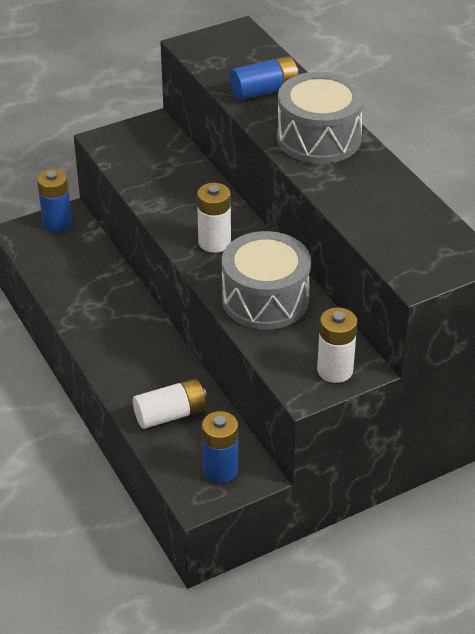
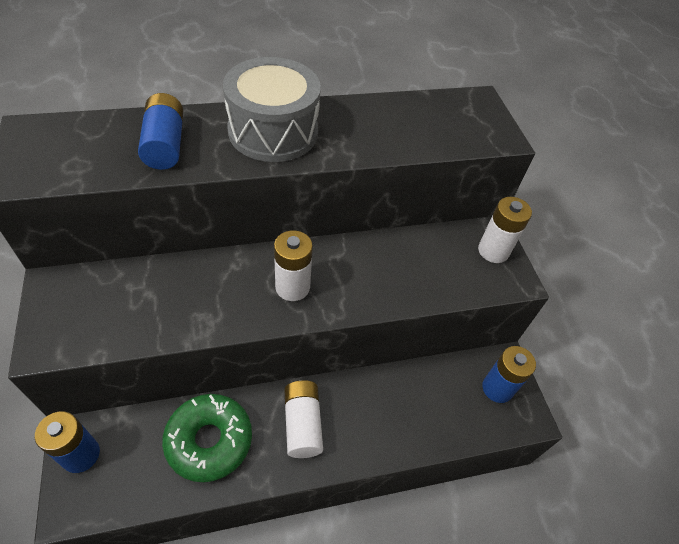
camera: 80 degrees left, 10 degrees up
(91, 284) = (209, 440): none -> green donut
(170, 414) = (423, 411): white battery -> white battery (302, 424)
(265, 299) = (390, 271): grey drum -> none

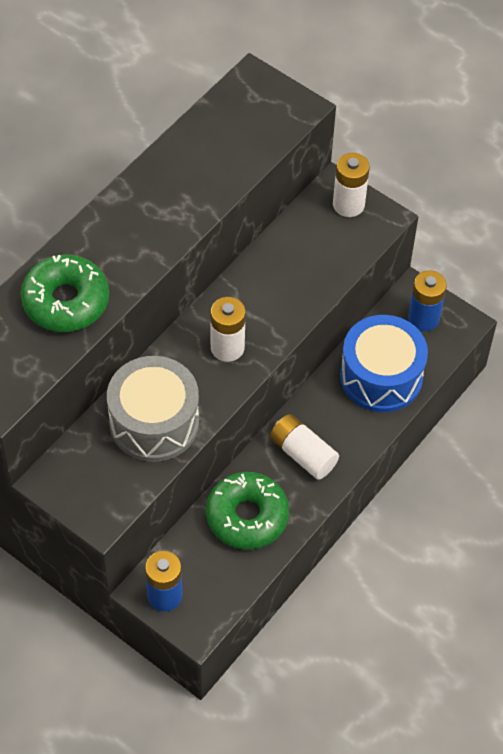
camera: 35 degrees left, 5 degrees up
(165, 144) = (66, 301): blue battery -> green donut
(273, 131) = (129, 230): grey drum -> grey drum (154, 422)
(422, 409) = (381, 376): none -> blue drum

